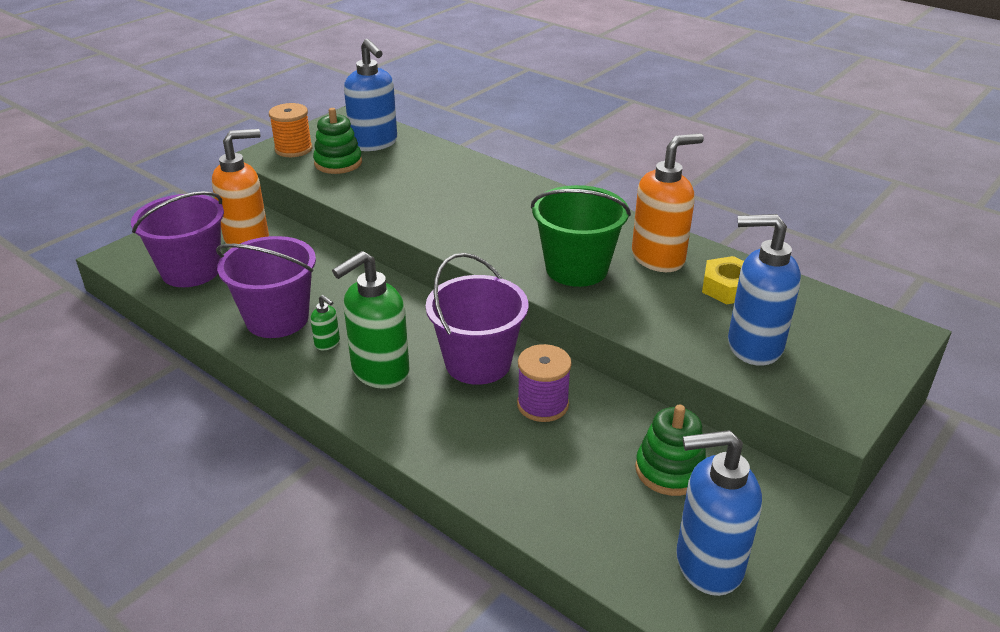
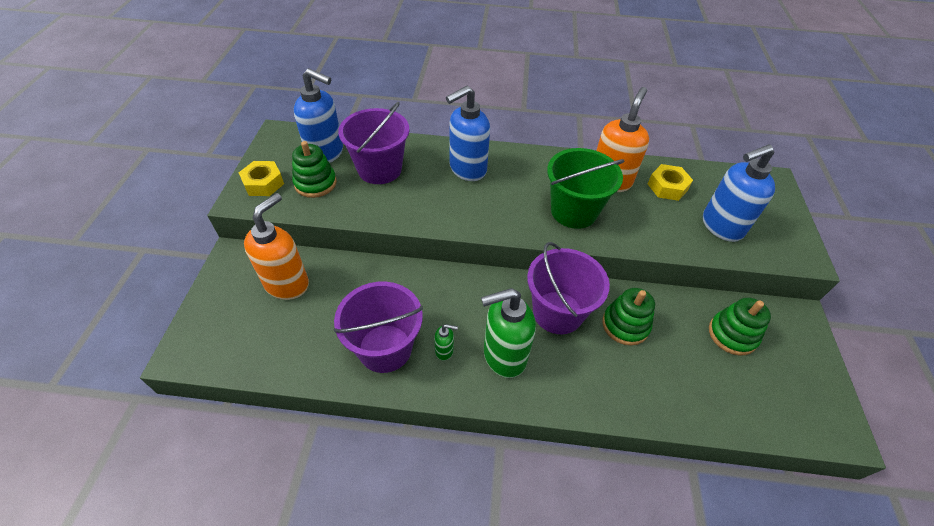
camera: 35 degrees left, 15 degrees up
(191, 271) = (267, 337): purple bucket -> purple bucket (379, 169)
(293, 149) = (263, 183): orange spool -> yellow nut
(379, 371) = (504, 356): green soap dispenser -> green soap dispenser turned 60 degrees clockwise
(542, 404) = (625, 325): purple spool -> green stacking toy
(707, 564) = (808, 391): blue soap dispenser -> blue soap dispenser (467, 169)

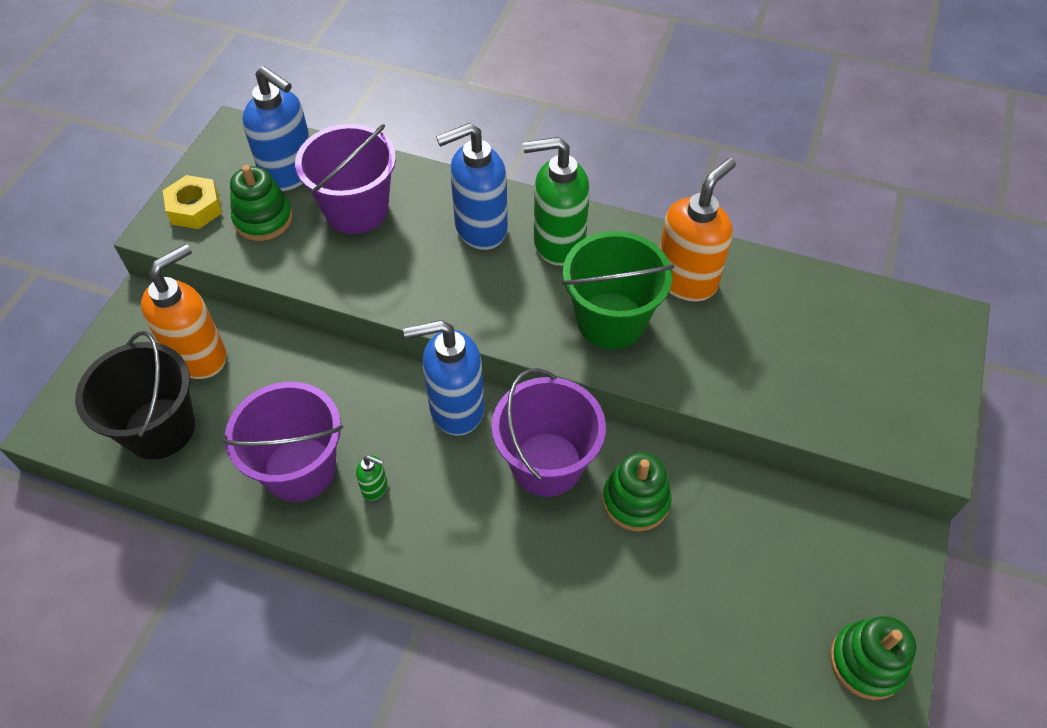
camera: 15 degrees right, 5 degrees up
(269, 339) = (159, 428): none -> black bucket
(504, 356) = (451, 510): green soap dispenser -> green soap dispenser (558, 243)
(667, 187) = (771, 304): yellow nut -> none
(721, 226) = (825, 382): blue soap dispenser -> blue soap dispenser (456, 408)
(732, 334) = (787, 545): green stacking toy -> green stacking toy (867, 662)

